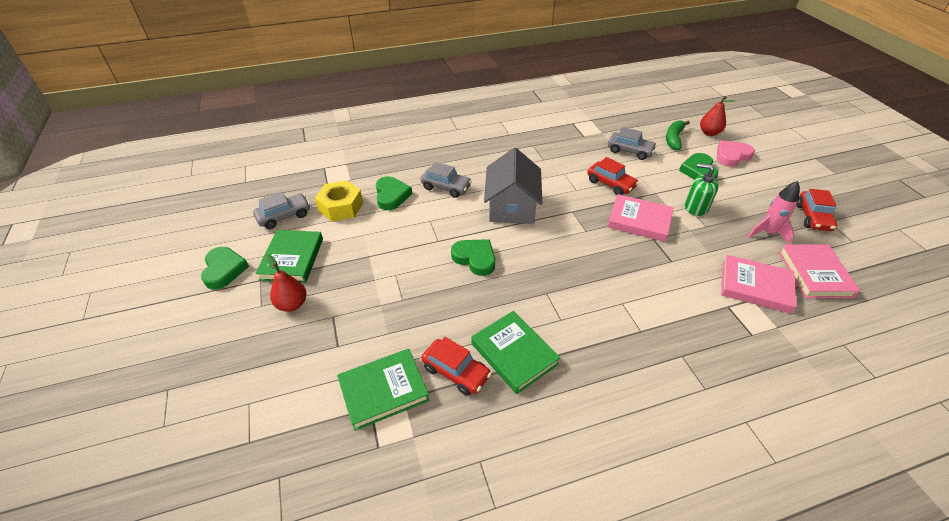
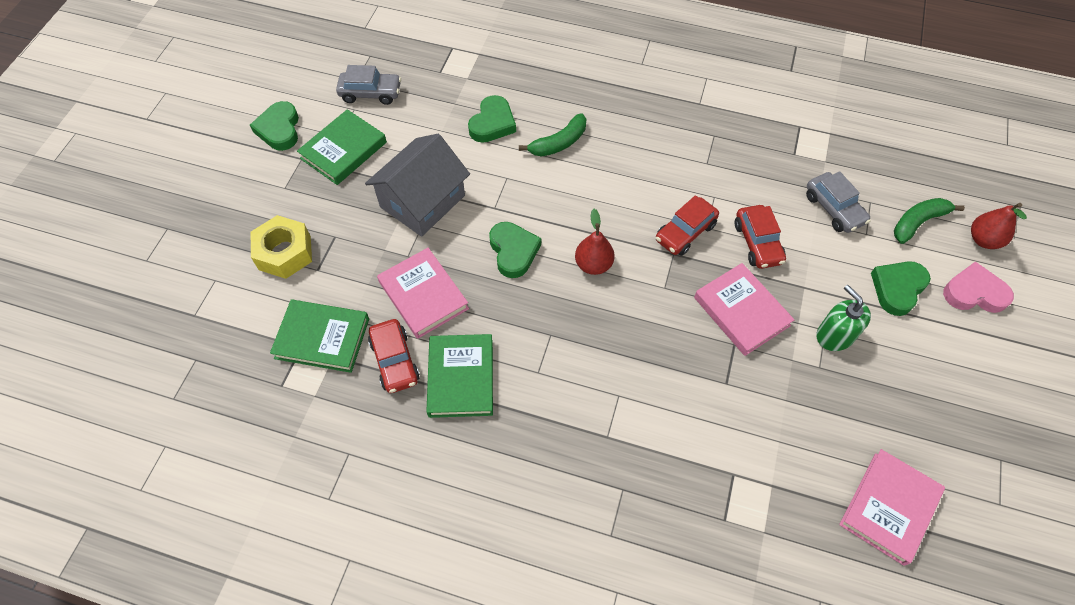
camera: 35 degrees right, 15 degrees up
(224, 270) = (279, 129): green heart -> green heart turned 150 degrees clockwise
(292, 304) = (310, 202): red pear -> red pear (593, 264)
(341, 207) = (431, 111): yellow nut -> yellow nut (284, 253)
(446, 187) = (559, 143): grey car -> green banana
(511, 206) = (609, 208): grey house -> grey house (422, 201)
(755, 286) = (793, 474): pink book -> pink book (423, 295)
(767, 233) = (891, 423): pink rocket -> none
(813, 217) = (983, 441): red car -> red car (685, 232)

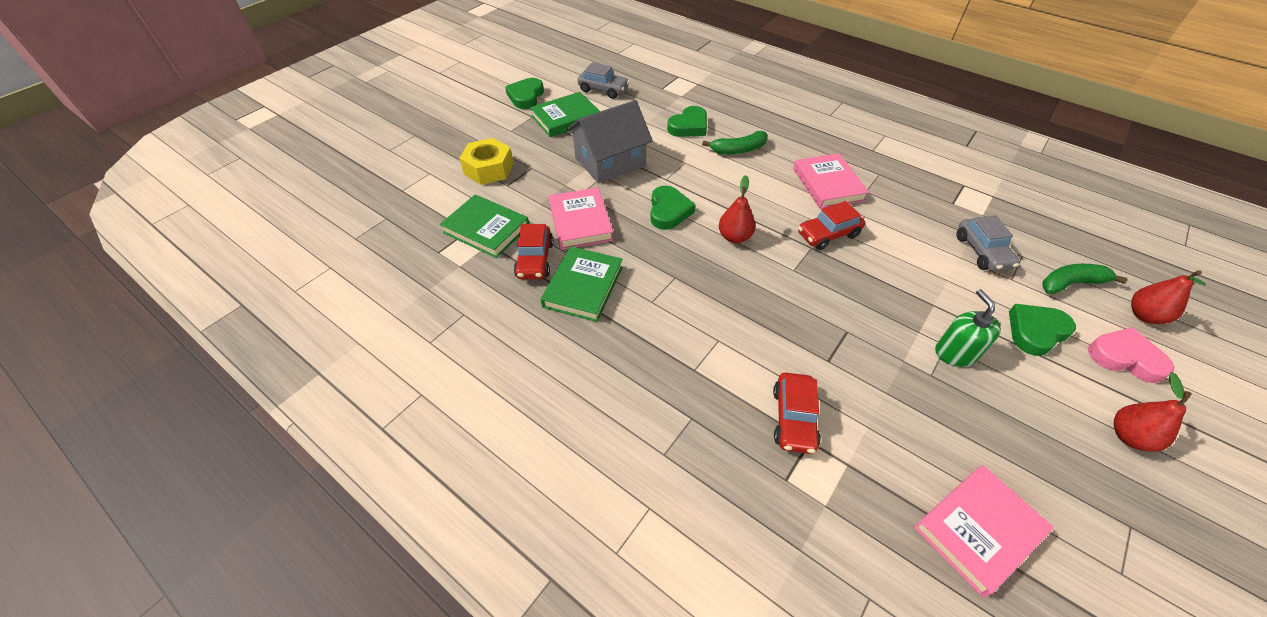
camera: 20 degrees right, 10 degrees down
(741, 311) = (862, 307): pink book -> pink book (828, 184)
(757, 243) = (896, 259): red car -> red car (794, 418)
(988, 374) = (1129, 436): none -> red pear

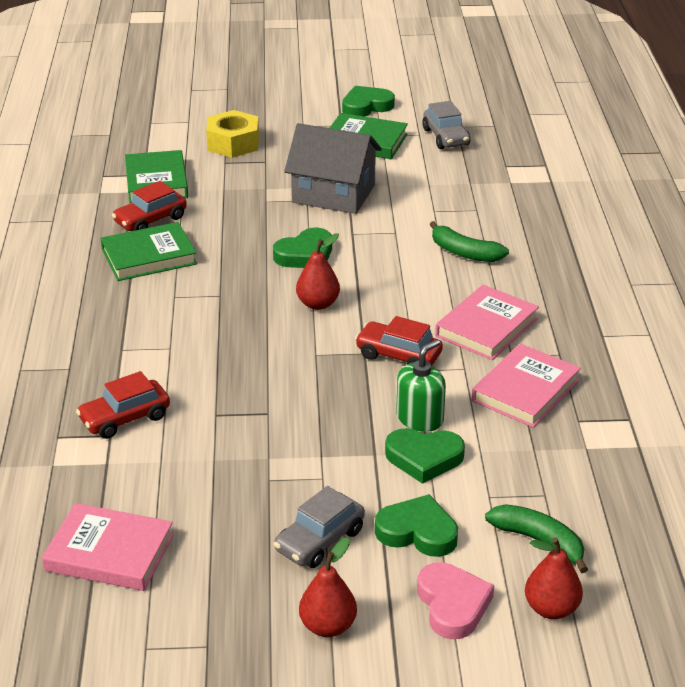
camera: 50 degrees right, 15 degrees down
(580, 222) = (226, 218): pink book -> pink book (525, 390)
(689, 126) = (460, 209): green heart -> green heart (424, 458)
(955, 352) = (318, 486): green soap dispenser -> green soap dispenser (420, 418)
(982, 252) = (510, 464): grey car -> grey car (320, 540)

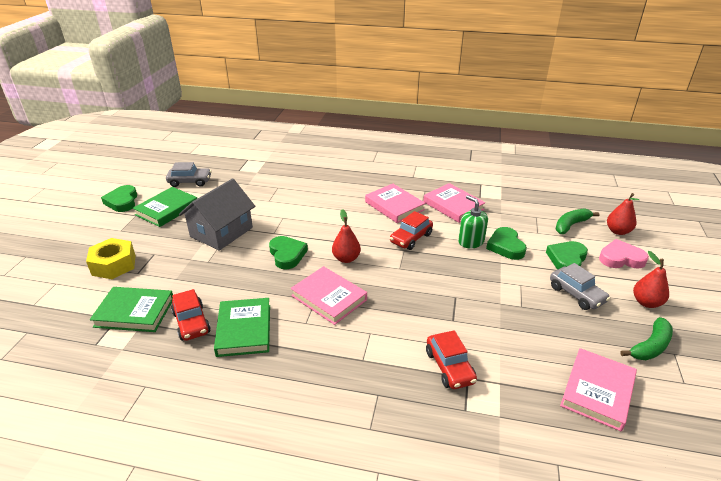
camera: 75 degrees left, 0 degrees up
(227, 305) = (329, 298): none -> pink book
(424, 458) = (506, 246): green heart -> green heart turned 150 degrees clockwise
(464, 253) = (319, 199): green banana -> green banana (650, 346)

